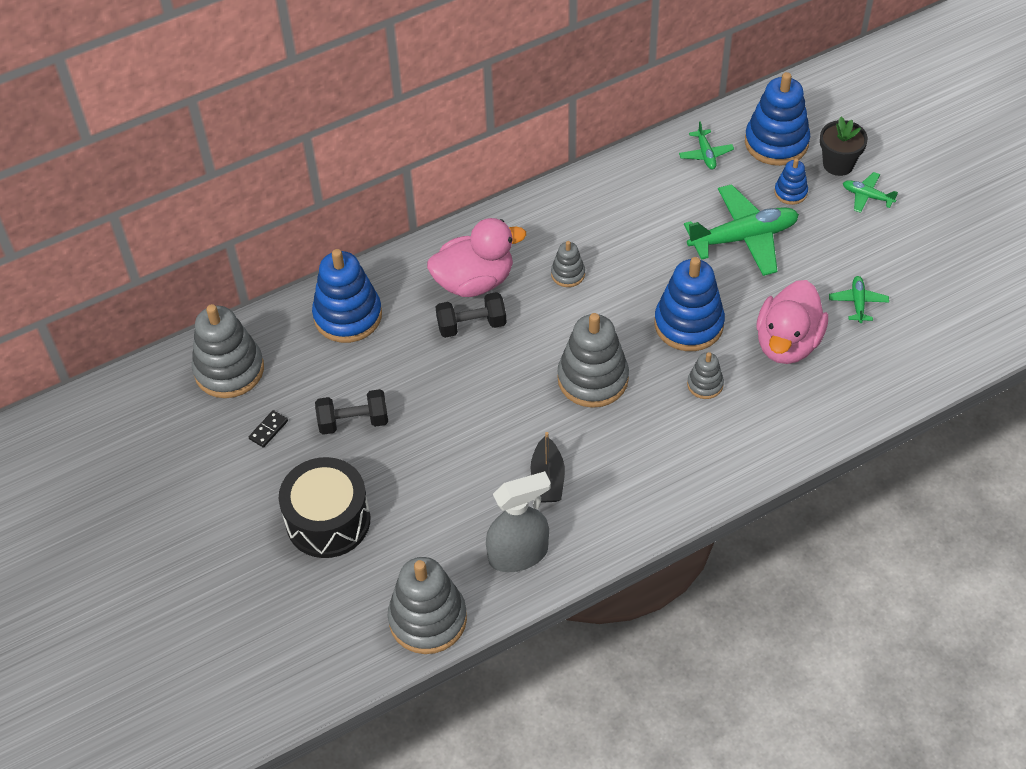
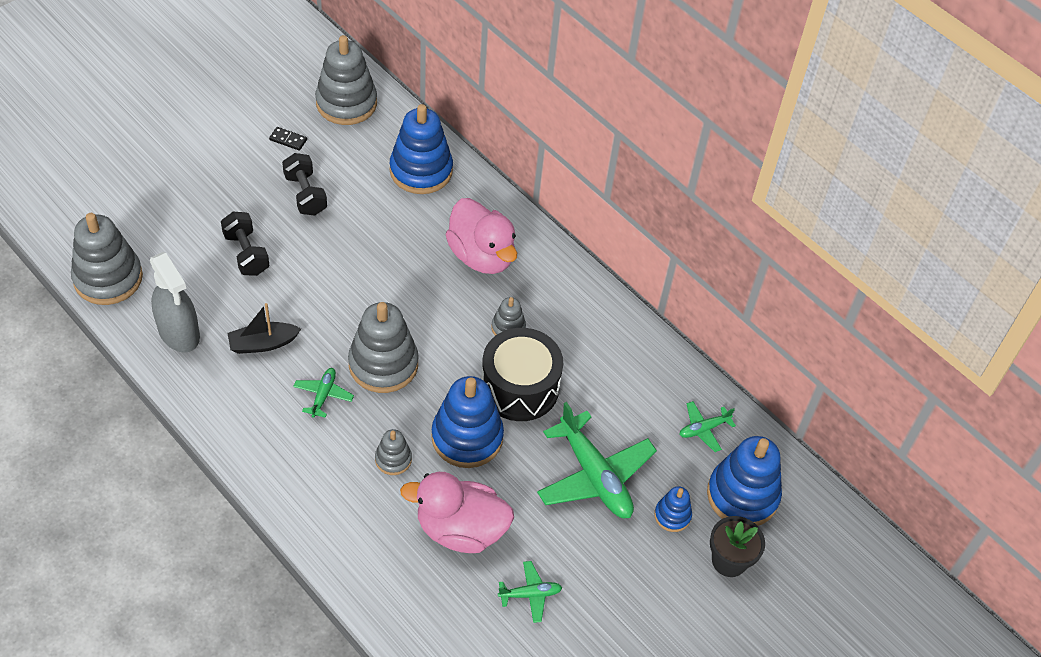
camera: 70 degrees right, 0 degrees up
(328, 520) = (200, 195): black drum -> black drum (519, 387)
(471, 325) = (429, 261): black dumbbell -> black dumbbell (246, 253)
(867, 196) = (689, 594): green plane -> green plane (323, 395)

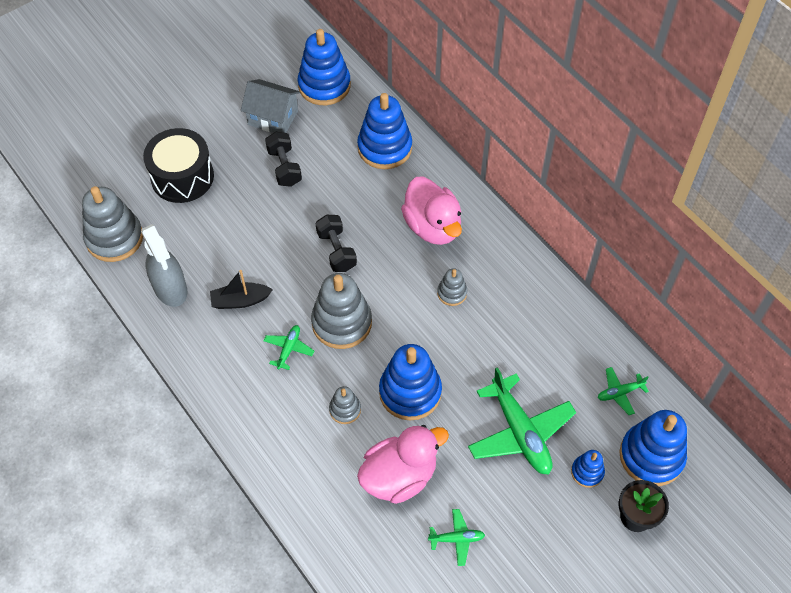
camera: 10 degrees right, 5 degrees up
(246, 253) = (231, 219): black dumbbell -> black dumbbell (336, 251)
(288, 140) = (273, 118): black domino -> grey house
(346, 103) = (324, 85): grey stacking toy -> blue stacking toy
(460, 529) = (399, 476): pink duck -> pink duck turned 135 degrees clockwise
(519, 387) = (458, 348): black drum -> black drum (182, 177)

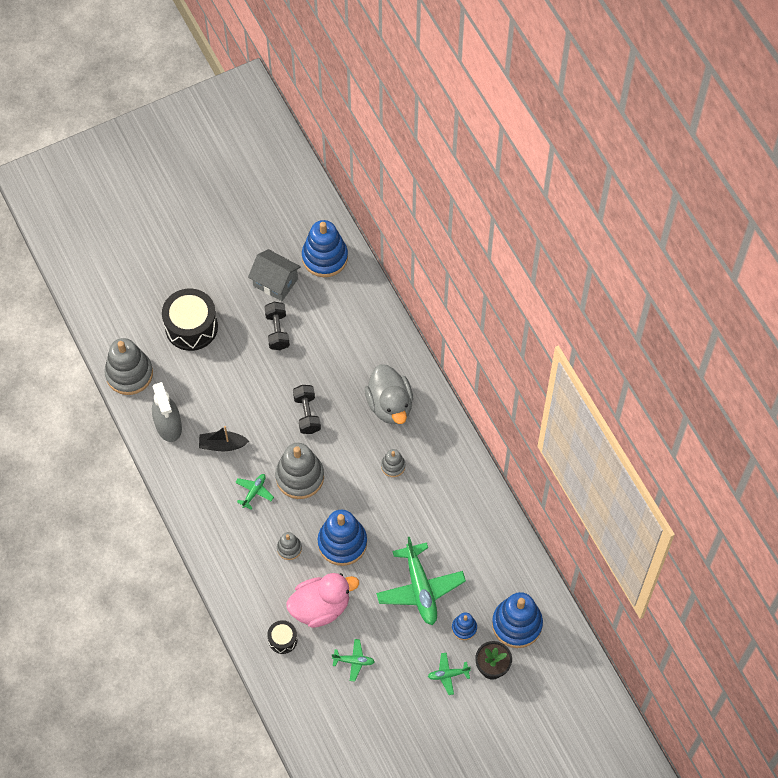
camera: 10 degrees right, 5 degrees up
(358, 526) = (282, 639): none -> black drum
(384, 148) = (365, 326): blue stacking toy -> none
(432, 226) = (390, 405): pink duck -> grey duck
(620, 393) = (506, 570): green plane -> green plane (448, 674)

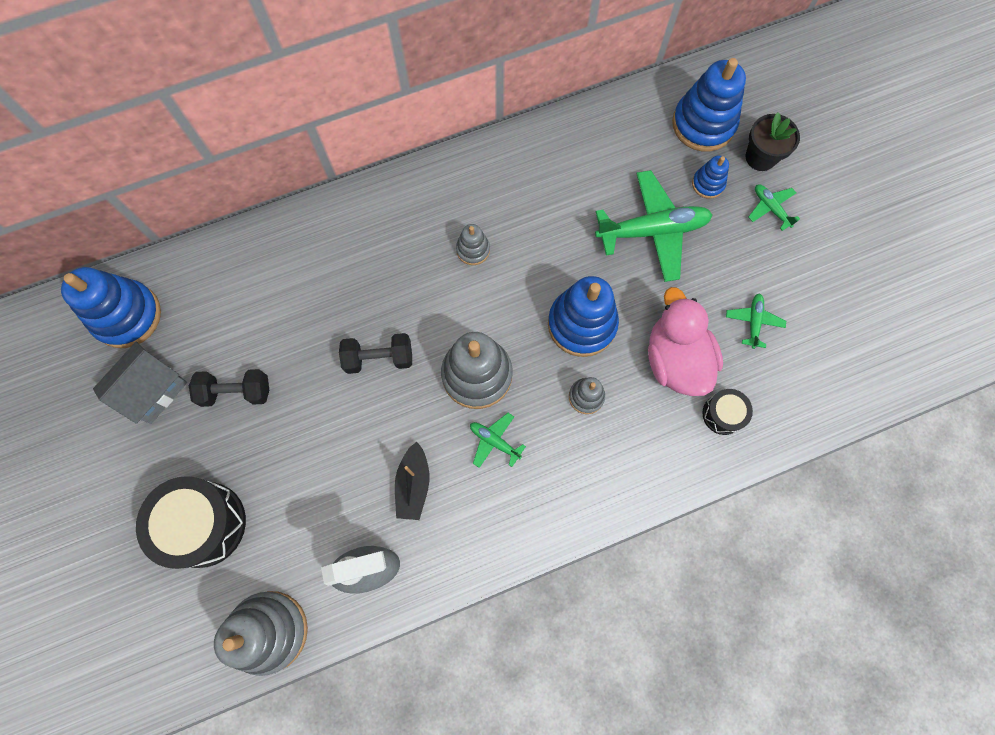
camera: 85 degrees left, 10 degrees up
(390, 405) = (380, 246): grey duck -> none
(448, 674) = (770, 208): green plane -> green plane turned 150 degrees clockwise

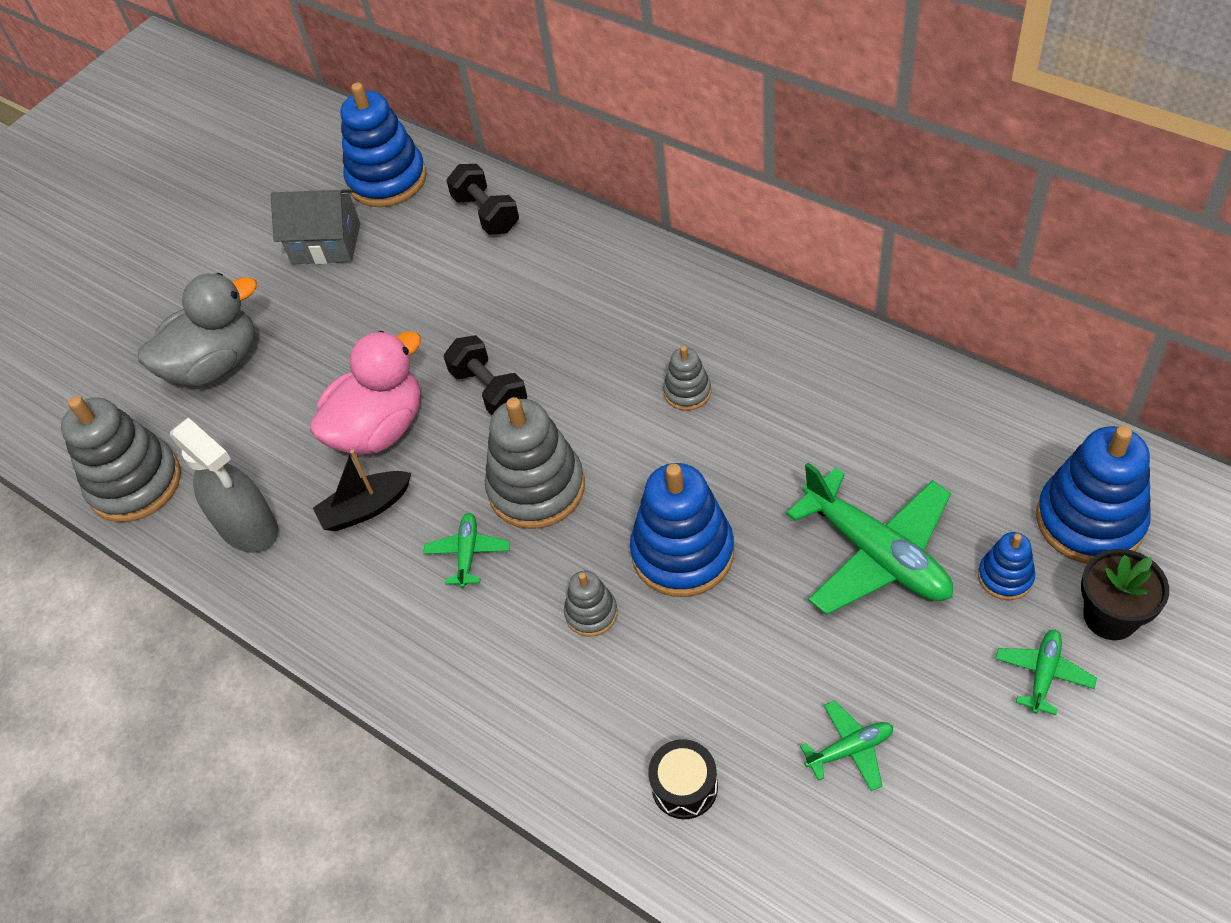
camera: 65 degrees right, 20 degrees down
(203, 524) = (215, 364): black drum -> grey duck
(236, 392) = (367, 303): black dumbbell -> black dumbbell (486, 214)
(675, 359) = (718, 684): pink duck -> pink duck (379, 428)

